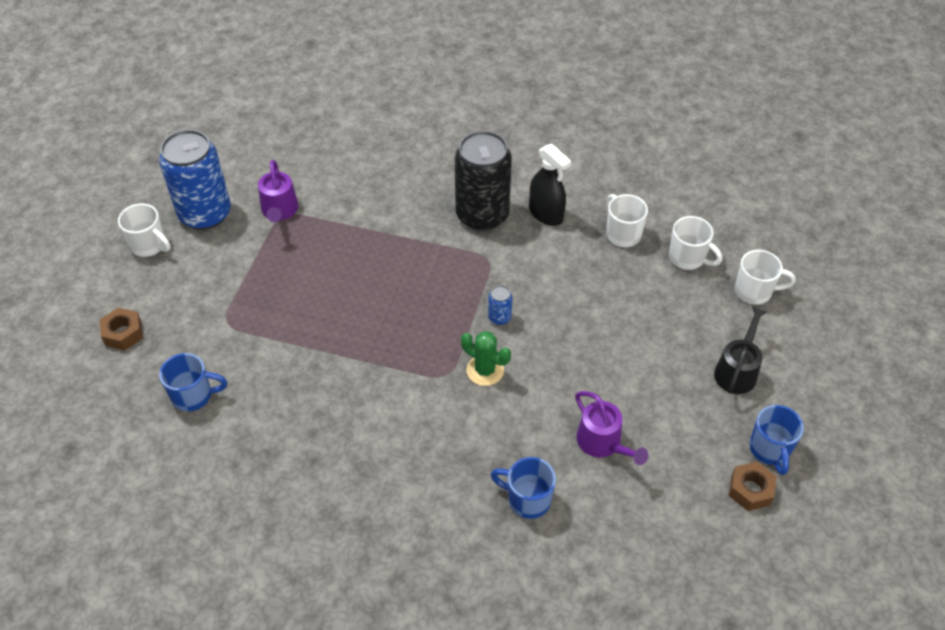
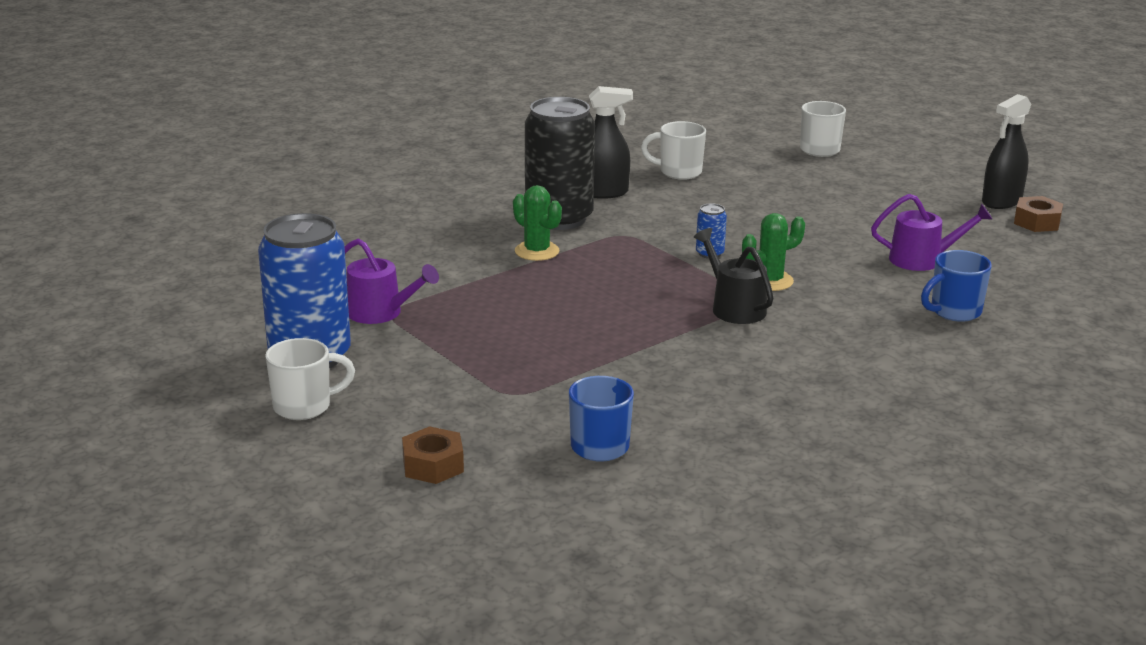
camera: 55 degrees left, 25 degrees down
(423, 231) = (537, 251): none -> green cactus
(688, 258) = (747, 159): white mug -> none
(737, 370) = (901, 184): black watering can -> black watering can (734, 307)
(770, 450) = (1001, 201): blue mug -> black spray bottle

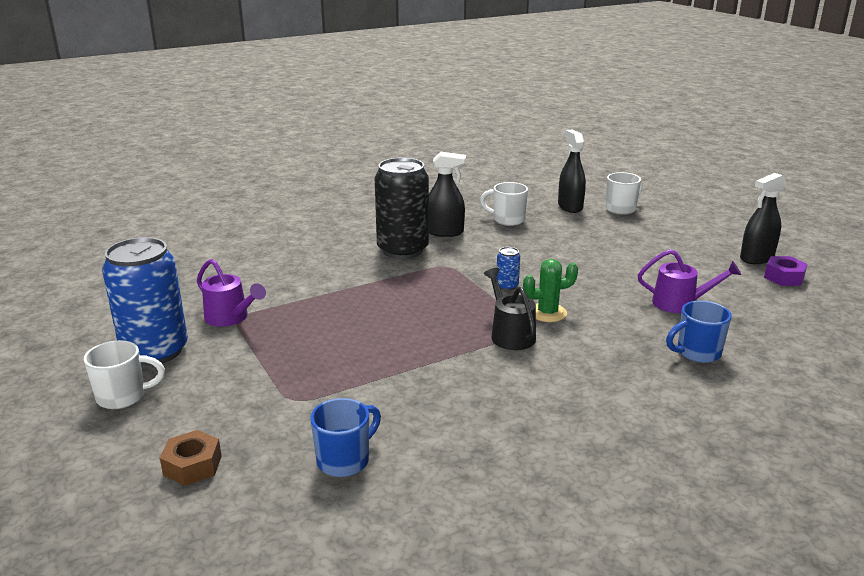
camera: 10 degrees right, 0 degrees up
(537, 251) = (374, 275): green cactus -> none
(754, 150) = (570, 207): none -> black spray bottle
(1037, 222) = (784, 277): brown nut -> purple nut

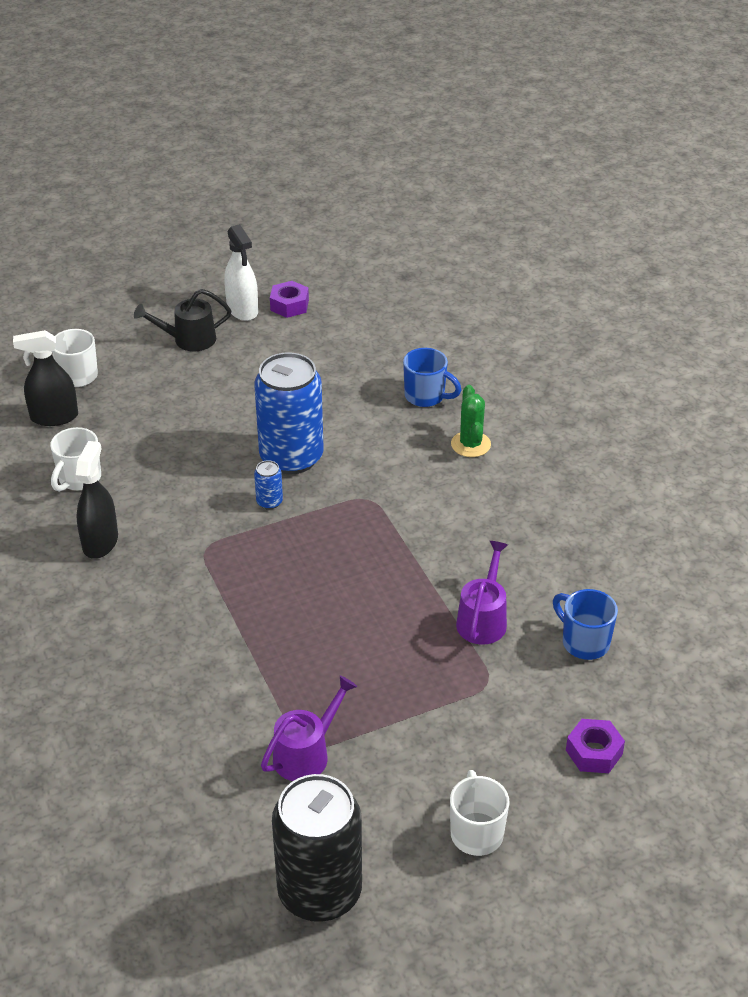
camera: 85 degrees left, 15 degrees up
(155, 351) = (380, 819): blue can -> blue can (291, 457)
(192, 465) = (594, 752): brown nut -> purple nut
(402, 250) = (147, 586): black can -> black can (319, 892)
(510, 334) = (378, 512): black watering can -> black watering can (188, 340)
(547, 313) = (337, 479): green cactus -> green cactus (470, 444)
(680, 303) = (331, 384): purple watering can -> purple watering can (483, 619)
(697, 353) = (426, 396): blue mug -> blue mug turned 45 degrees counterclockwise
(756, 258) = (242, 310): black spray bottle -> white spray bottle

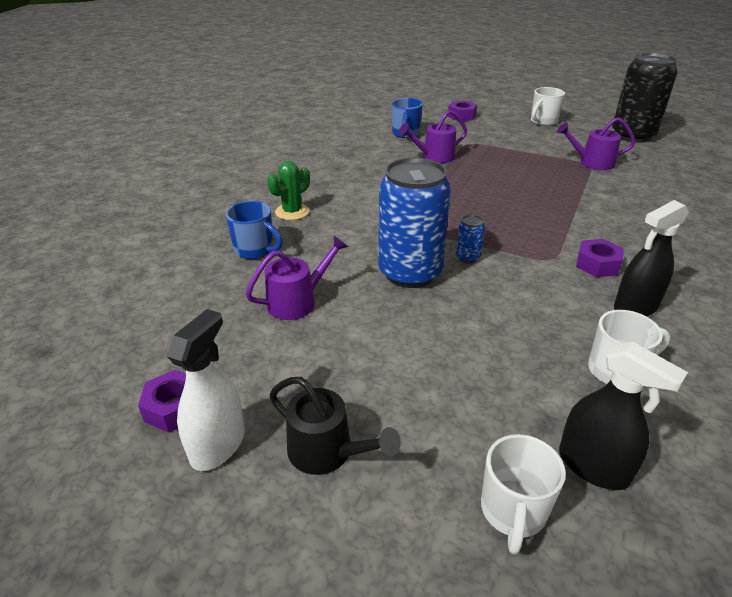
camera: 130 degrees left, 5 degrees down
(162, 569) = (597, 264): none -> purple nut
(329, 387) = (297, 301): none -> purple watering can
(426, 396) = (255, 250): blue mug -> blue mug turned 135 degrees clockwise

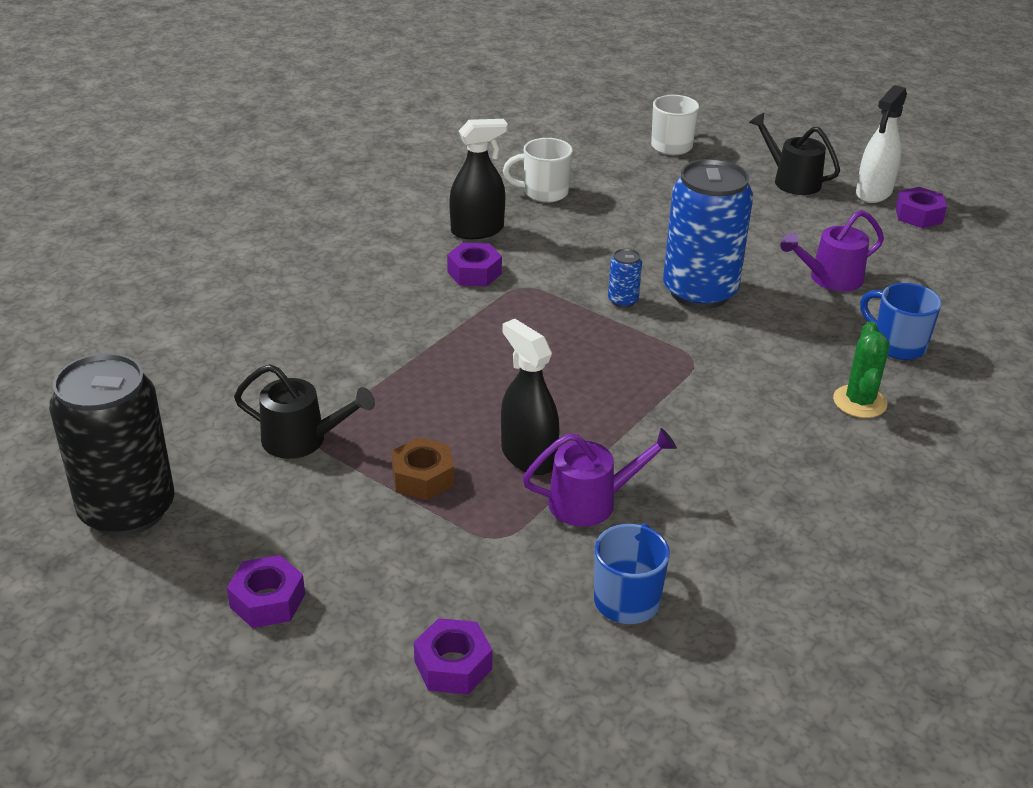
camera: 170 degrees left, 0 degrees up
(292, 212) = (859, 402): green cactus -> green cactus turned 45 degrees counterclockwise
(519, 156) = (423, 477): none -> brown nut
(543, 121) = (267, 600): white mug -> purple nut
(592, 163) = (302, 440): purple watering can -> black watering can
(593, 466) = (607, 154): black spray bottle -> black spray bottle (528, 457)

